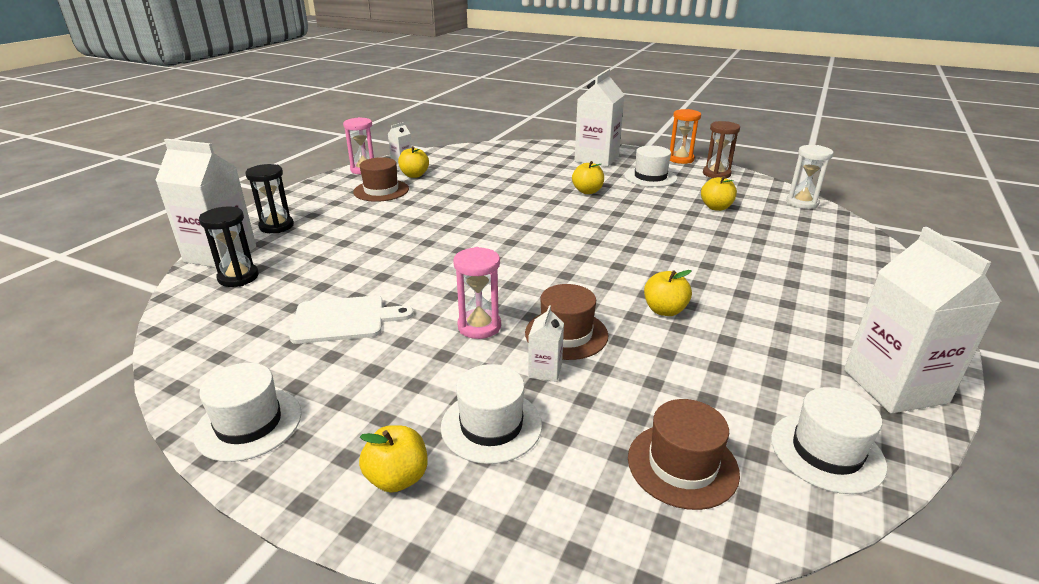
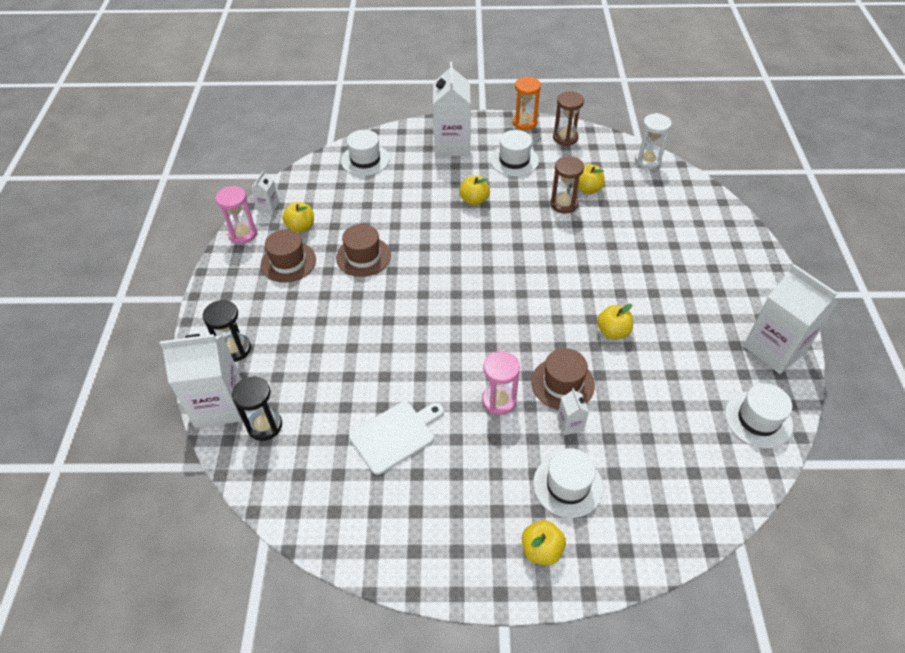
camera: 25 degrees left, 20 degrees up
(249, 423) = (414, 556): white hat -> white hat (365, 160)
(680, 211) = (564, 204): none -> brown hourglass
(682, 465) = (690, 464): brown hat -> brown hat (363, 256)

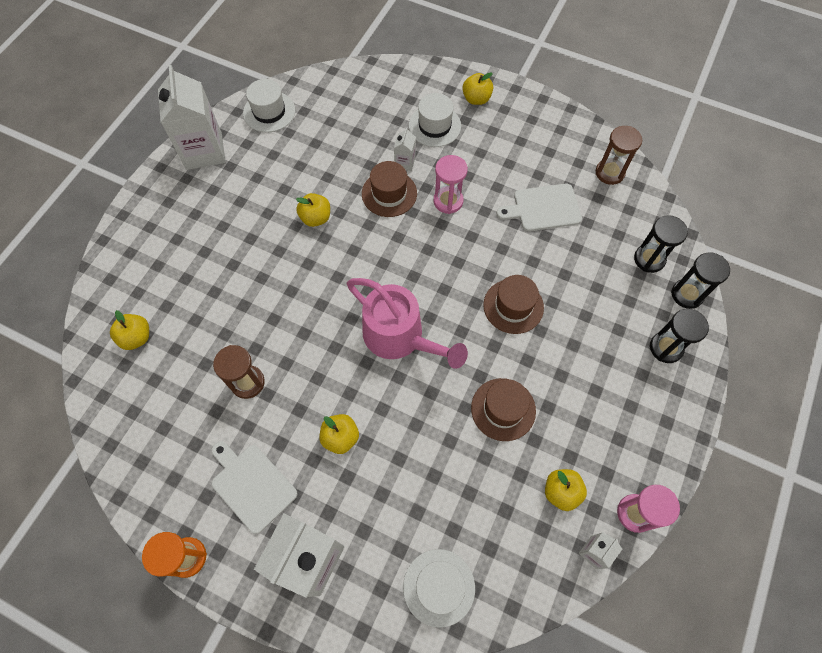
camera: 155 degrees left, 15 degrees up
(219, 405) = (687, 294): white carton -> black hourglass
(288, 262) = (589, 440): brown hat -> brown hat (513, 306)
(471, 271) = (400, 337): none -> pink watering can
(514, 160) = (252, 485): white hat -> white cutting board
(565, 138) = (161, 496): brown hourglass -> brown hourglass (609, 173)
(588, 189) = (205, 392): yellow apple -> yellow apple (136, 337)
(647, 160) = (103, 404): white hourglass -> none

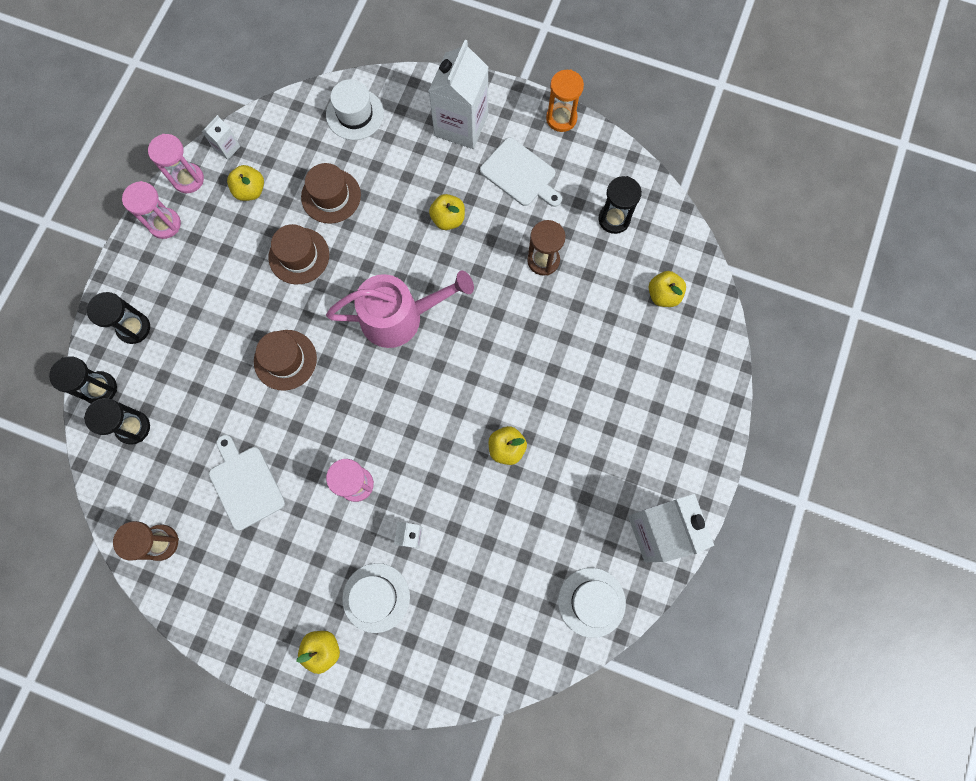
camera: 175 degrees right, 10 degrees up
(162, 422) = (614, 219): none -> black hourglass
(389, 193) = (426, 489): brown hat -> brown hat (331, 196)
(400, 337) = (400, 317): pink watering can -> pink watering can turned 135 degrees clockwise
(543, 208) = (245, 484): white cutting board -> white cutting board turned 105 degrees counterclockwise
(653, 458) = (165, 224): none -> pink hourglass

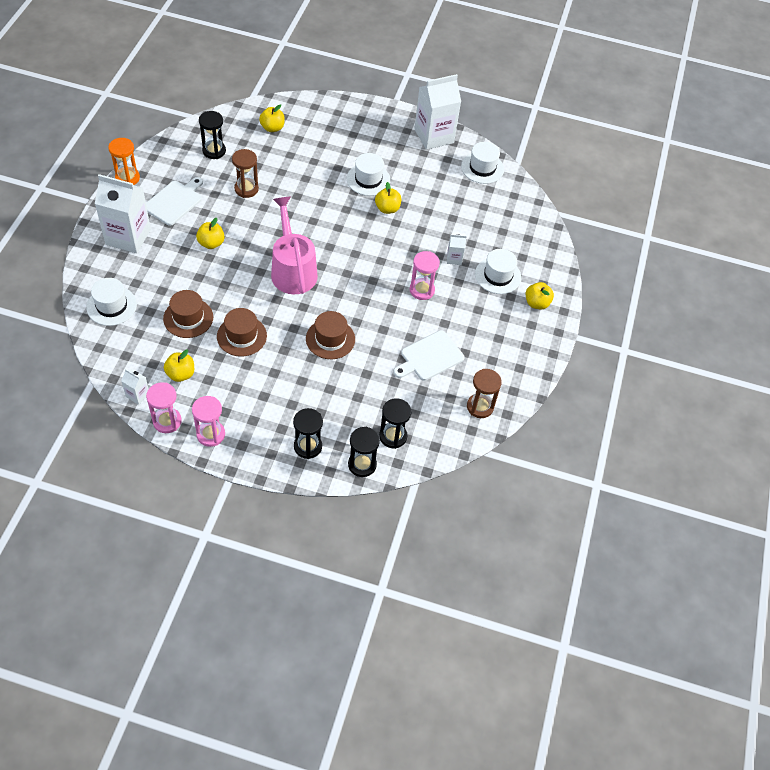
camera: 100 degrees left, 20 degrees down
(563, 424) = (368, 179): none -> white hat

